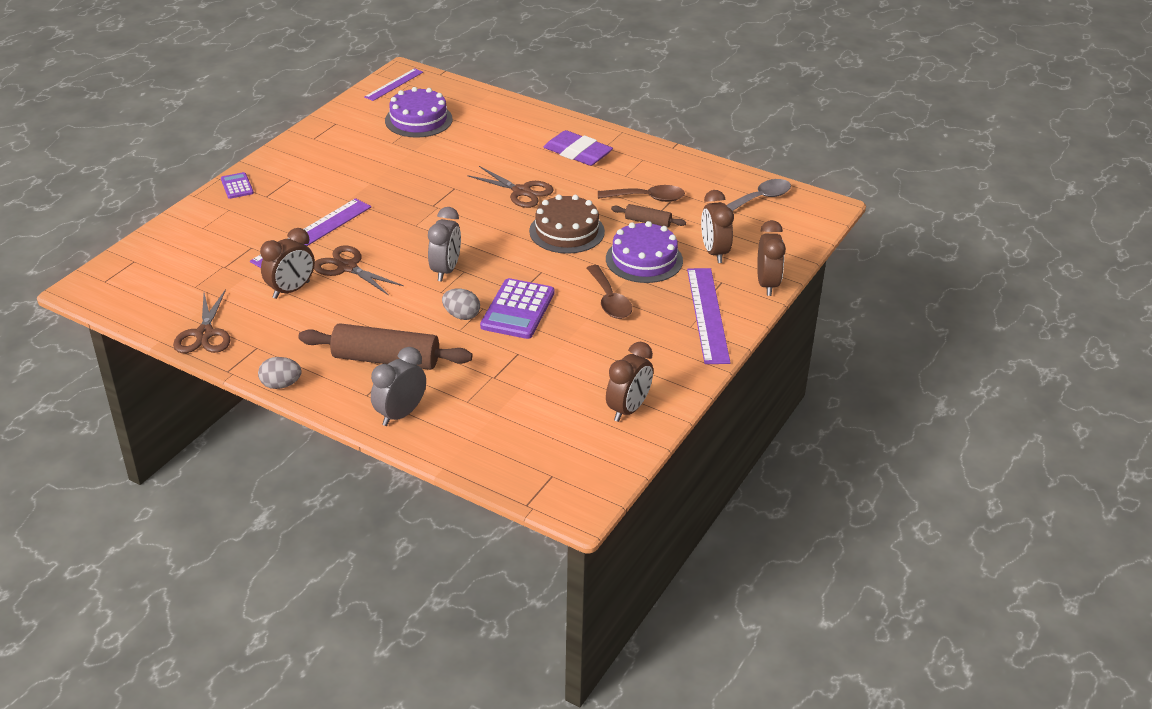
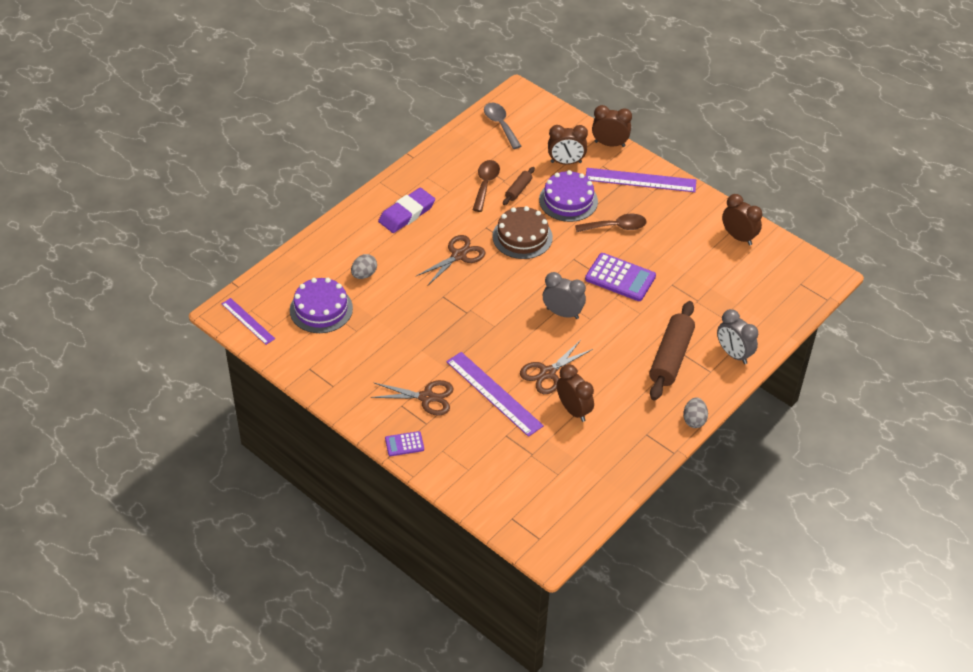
camera: 80 degrees left, 10 degrees up
(204, 334) = (625, 467): brown scissors -> brown scissors (427, 397)
(461, 315) = (622, 310): grey egg -> grey egg (364, 274)

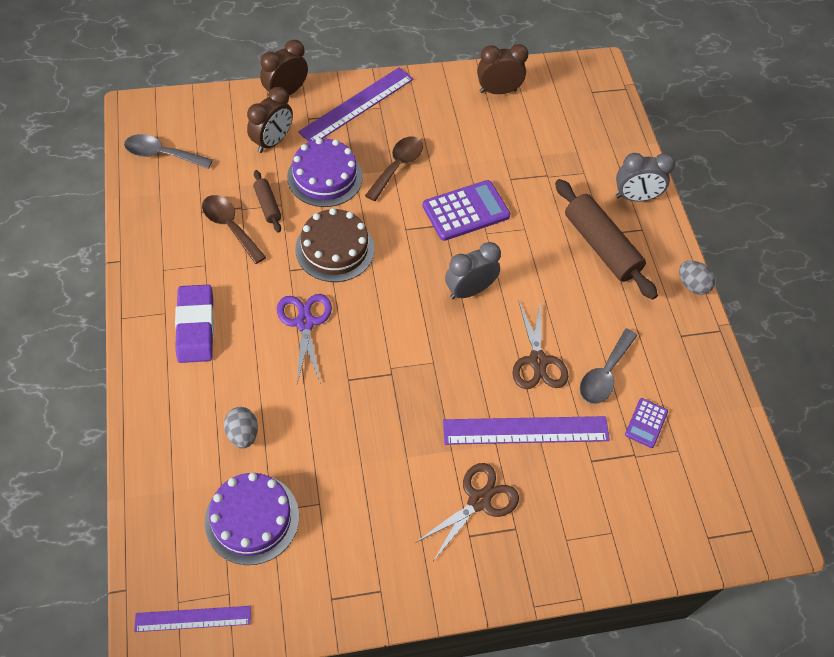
camera: 55 degrees left, 10 degrees up
(404, 444) = (528, 573): purple calculator -> purple calculator (646, 423)
(459, 255) = (305, 322): brown scissors -> purple scissors
(573, 410) = (604, 374): brown clock -> grey spoon

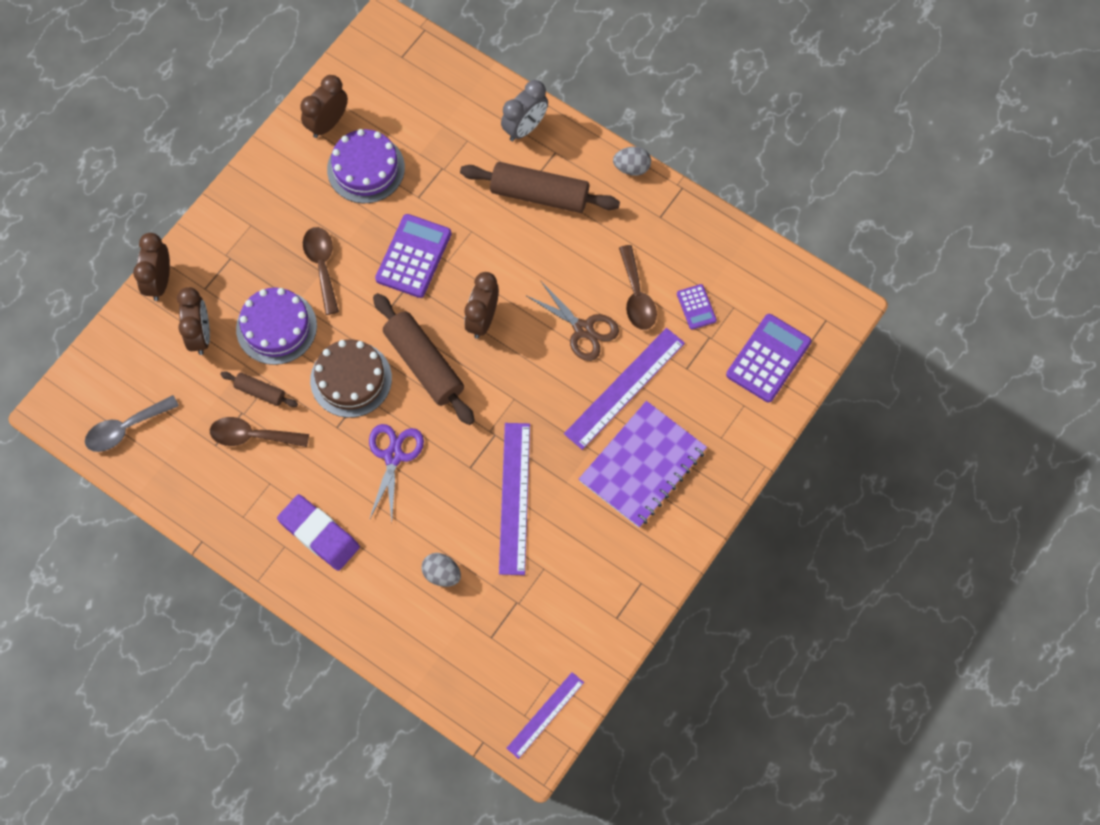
camera: 40 degrees left, 10 degrees up
(252, 518) = (511, 620): purple cake -> purple cake (366, 168)
(305, 322) = (393, 456): purple scissors -> purple scissors turned 60 degrees clockwise
(357, 105) = (230, 240): purple ruler -> purple ruler (514, 498)
(395, 283) = (424, 364): none -> brown rolling pin
(469, 290) = (482, 319): grey clock -> brown clock
(479, 500) = (642, 465): brown scissors -> purple notebook
(604, 374) = (636, 296): grey spoon -> brown spoon
(670, 515) = (768, 358): none -> purple calculator

